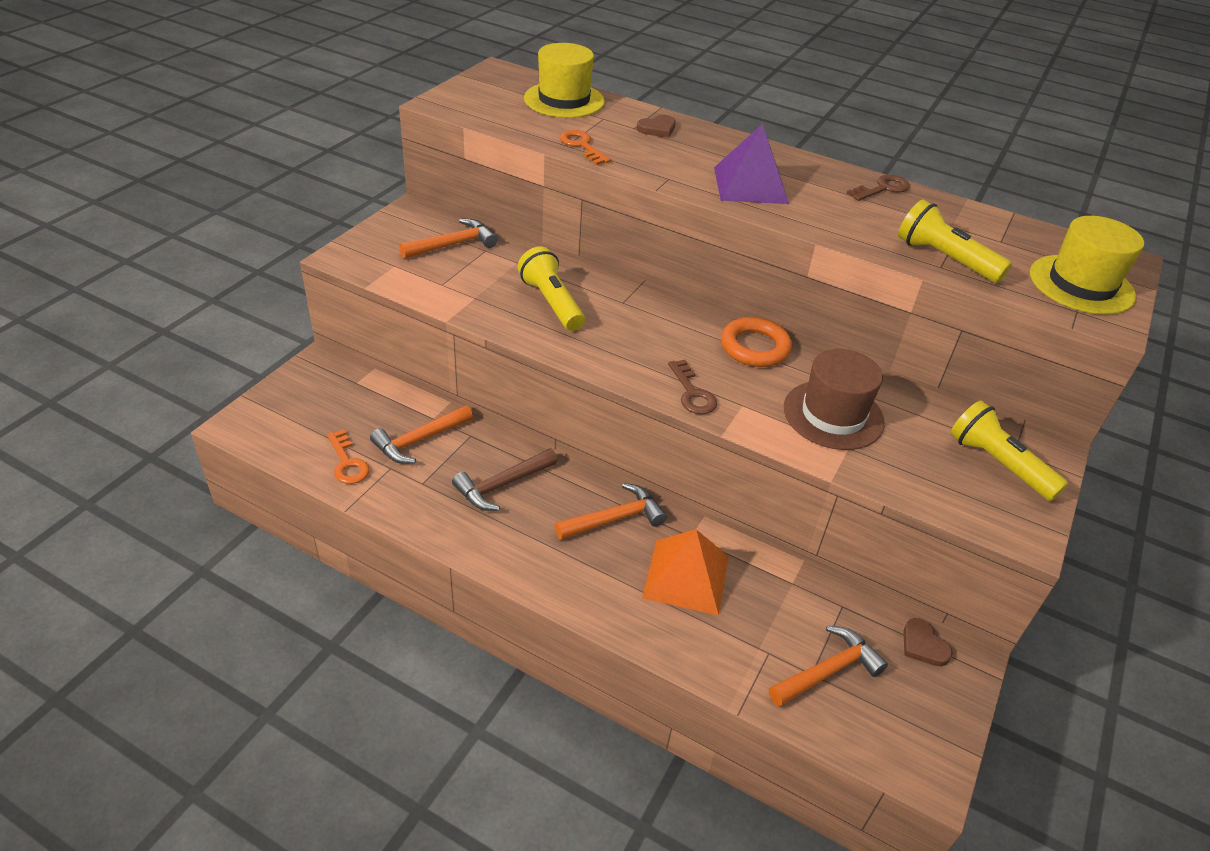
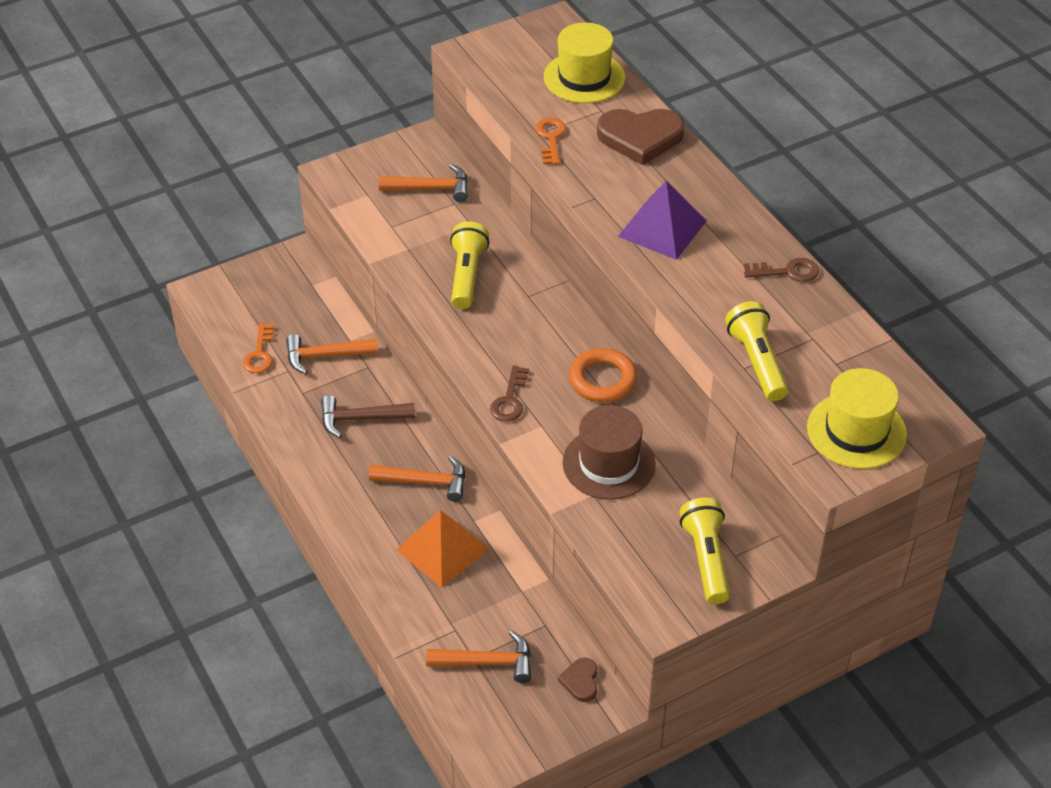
camera: 35 degrees right, 5 degrees up
(657, 129) = (640, 137): brown heart -> brown heart, size x2.04

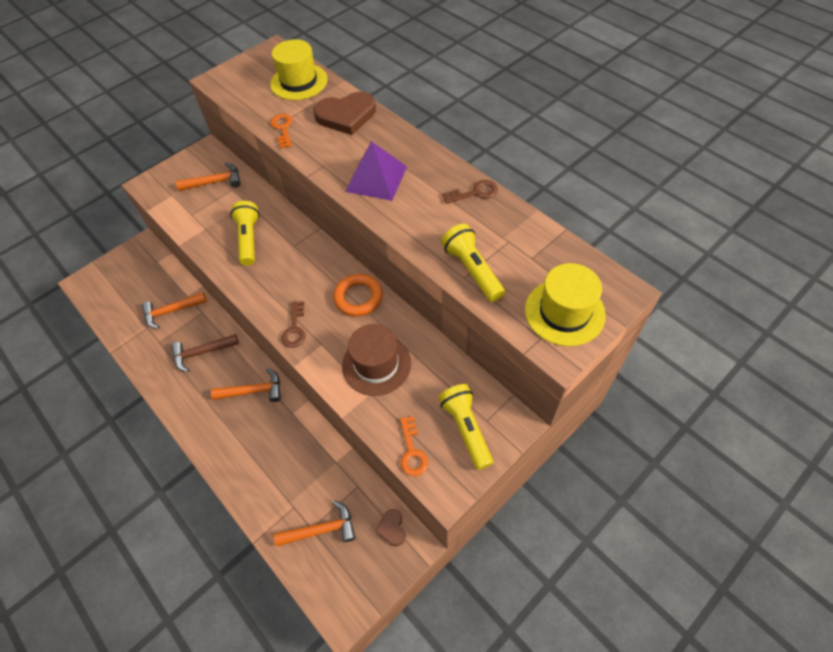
camera: 10 degrees left, 10 degrees up
(260, 354) = (126, 320): orange key -> orange key (412, 451)
(442, 549) = (273, 442): orange pyramid -> none

